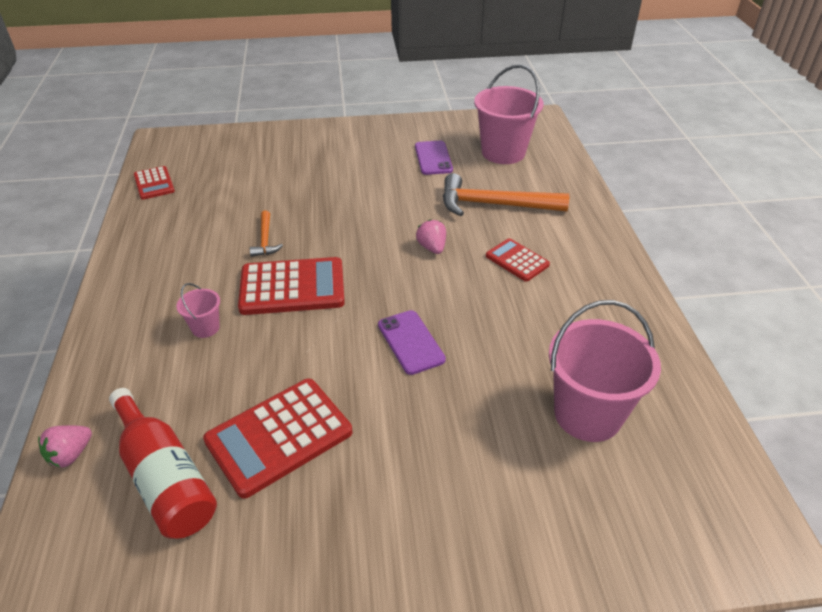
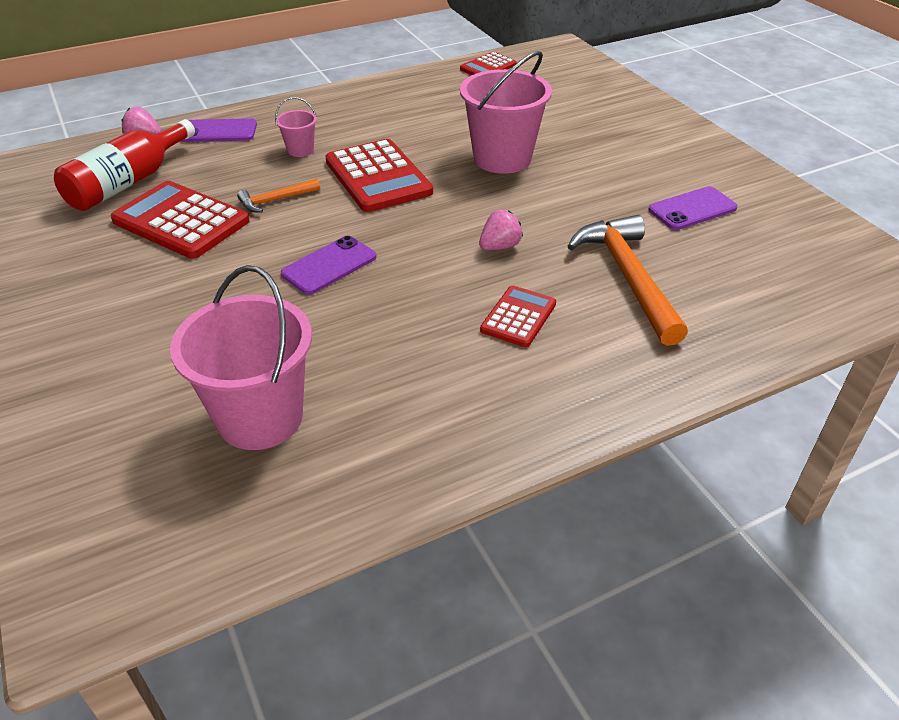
camera: 70 degrees right, 0 degrees up
(112, 384) = (219, 131): none -> purple phone
(265, 240) = (442, 143): orange hammer -> orange hammer (275, 200)
(503, 152) = (767, 263): pink bucket -> pink bucket (502, 158)

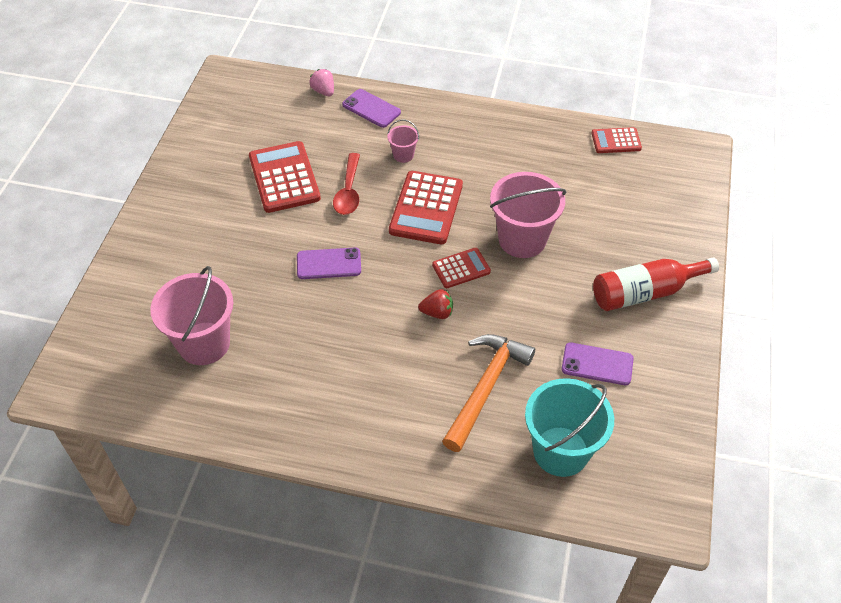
camera: 40 degrees right, 10 degrees up
(128, 182) = (284, 127): red bottle -> red bottle (645, 292)
(275, 200) = (348, 192): orange hammer -> red spoon
(499, 246) = (437, 312): pink strawberry -> red strawberry
(518, 317) = (390, 371): red calculator -> red calculator (461, 268)
(761, 286) = (561, 451): none -> turquoise bucket

